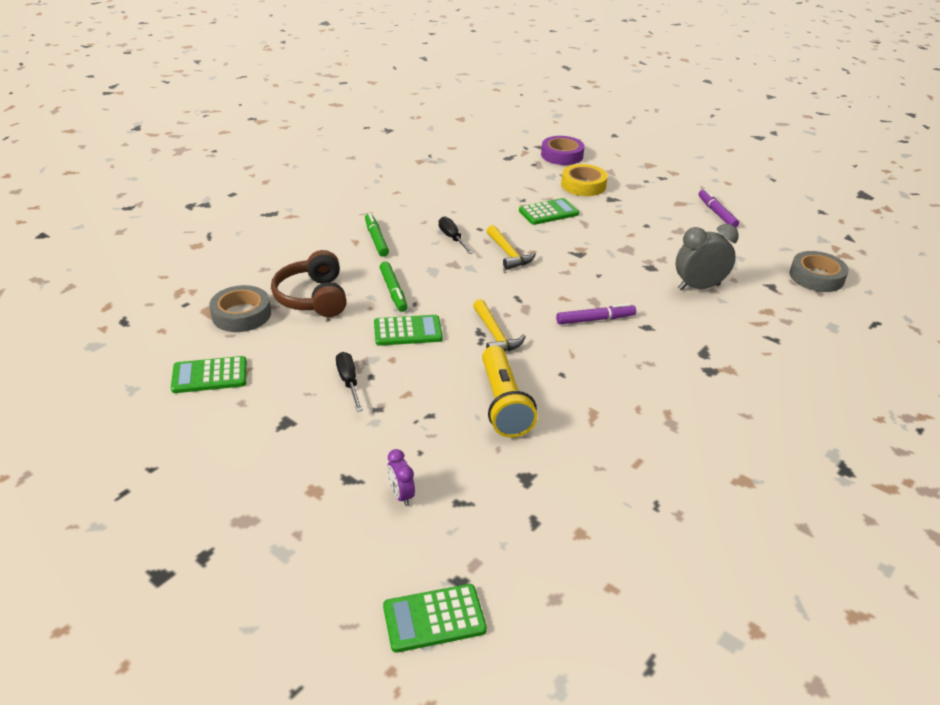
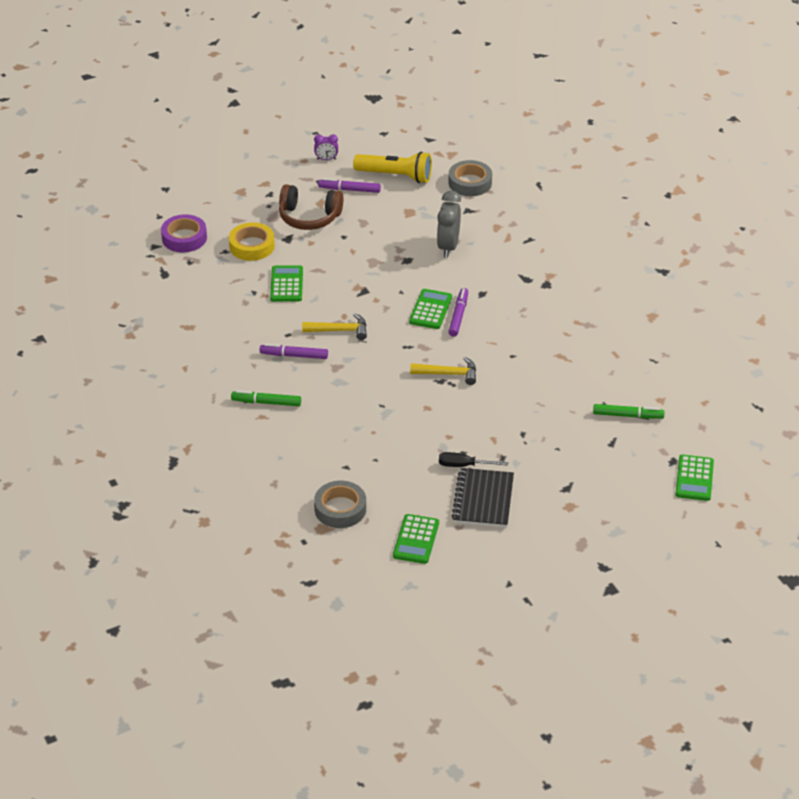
camera: 65 degrees left, 5 degrees up
(296, 411) = (483, 500): none -> black notebook
(313, 297) = (339, 461): brown headphones -> brown headphones (309, 217)
(393, 291) = (357, 412): green marker -> green marker (628, 415)
(401, 495) = (593, 467): purple clock -> purple clock (326, 159)
(407, 331) = (417, 419): green calculator -> green calculator (430, 309)
(452, 238) = (294, 355): black screwdriver -> purple marker
(503, 403) = (529, 394): yellow flashlight -> yellow flashlight (395, 176)

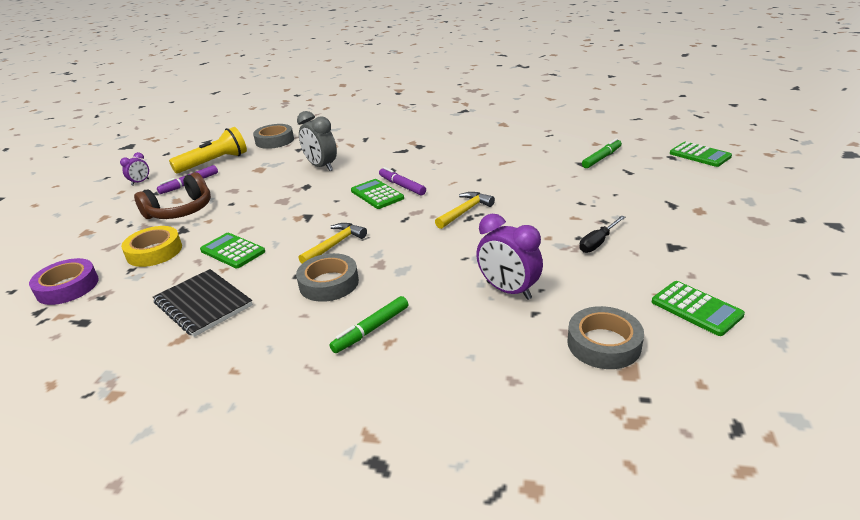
camera: 50 degrees left, 10 degrees down
(294, 355) = (329, 283): purple marker -> grey tape
(360, 444) = (508, 290): none -> purple clock
(483, 500) = (658, 248): black notebook -> black notebook (203, 304)

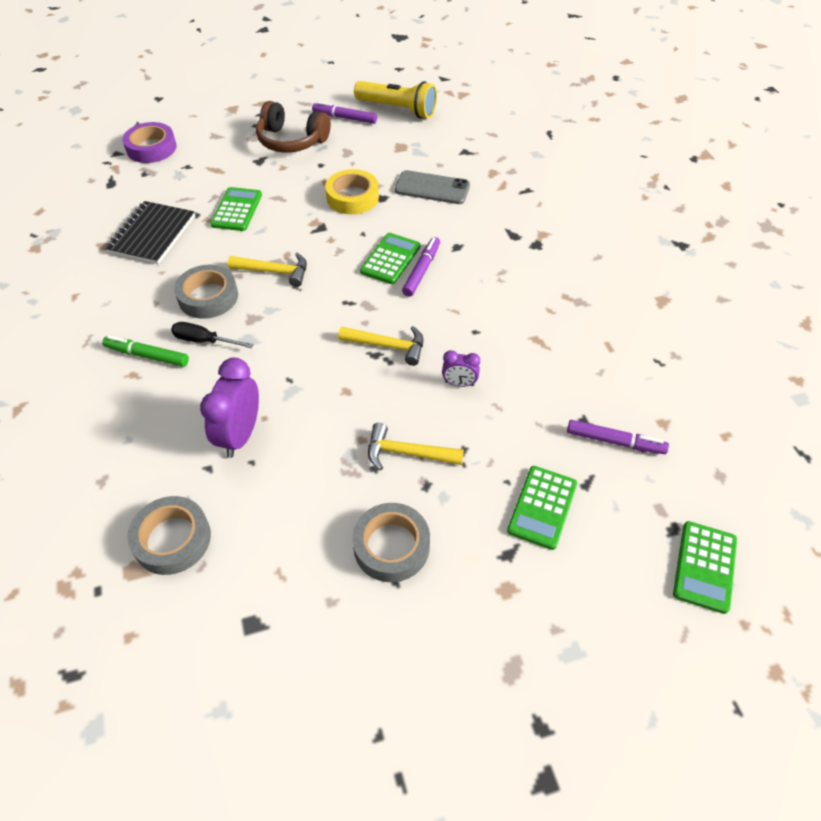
camera: 60 degrees right, 20 degrees up
(140, 182) = (332, 87): purple clock -> purple clock (459, 383)
(154, 251) = (218, 164): yellow tape -> yellow tape (352, 197)
(274, 140) = (474, 124): grey tape -> grey tape (391, 546)
(321, 167) = (432, 188): grey clock -> grey phone
(572, 222) = (407, 453): none -> yellow hammer
(598, 242) = (369, 491): black screwdriver -> black screwdriver (204, 341)
(601, 158) = (615, 441): green marker -> purple marker
(696, 308) = (260, 616): green calculator -> green calculator (542, 507)

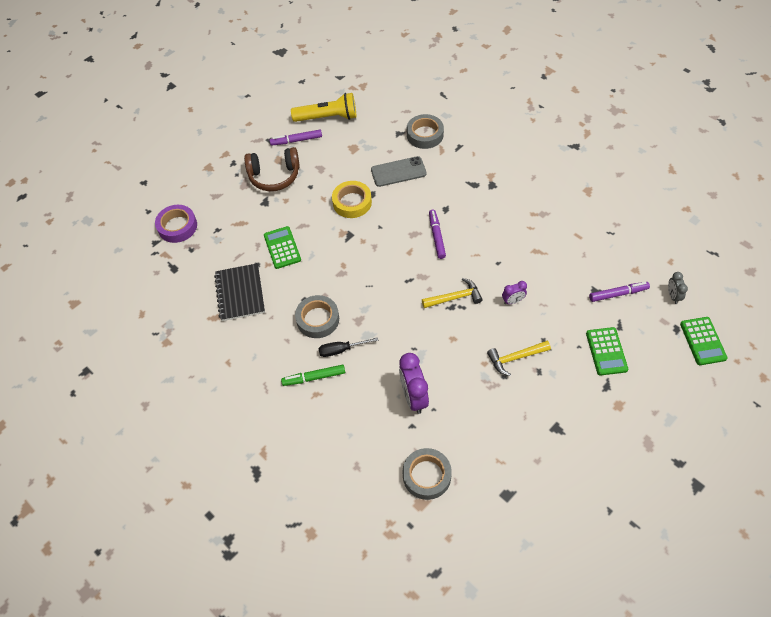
camera: 25 degrees left, 5 degrees up
(274, 272) = (345, 281): yellow hammer -> none
(390, 259) = (411, 237): green calculator -> none
(391, 546) = (546, 414): grey tape -> grey tape (425, 135)
(698, 482) = (673, 296): none -> grey clock

